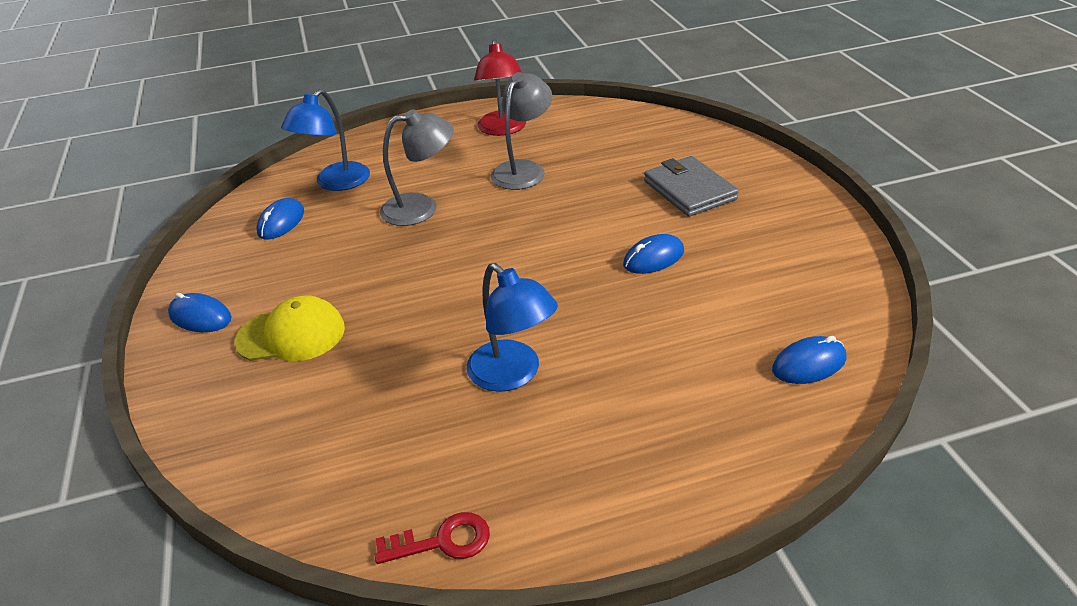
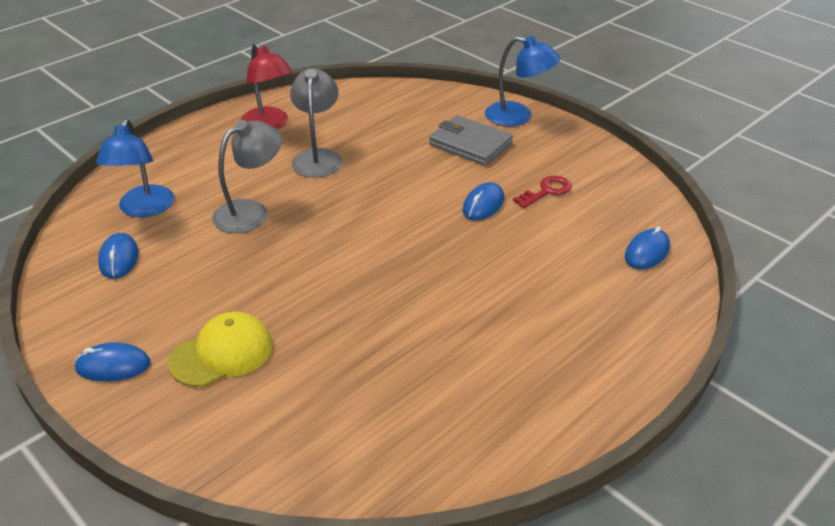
camera: 30 degrees left, 0 degrees up
(443, 541) = (490, 462): red key -> red key (547, 191)
(513, 375) = (445, 325): blue lamp -> blue lamp (518, 117)

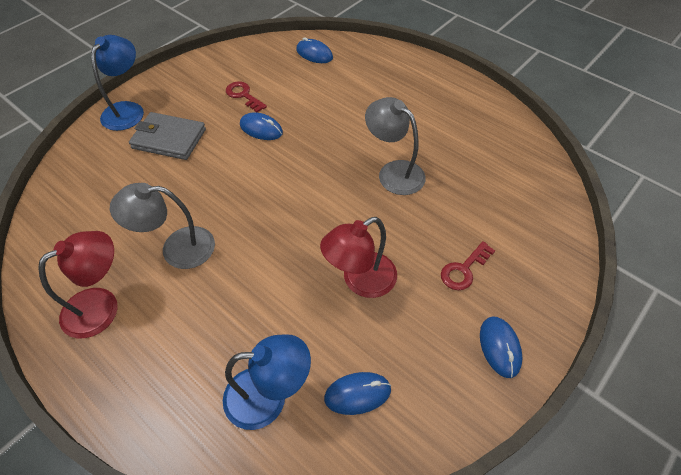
camera: 95 degrees left, 15 degrees up
(222, 353) = (464, 270): yellow cap -> red key
(238, 269) = (360, 281): none -> red lamp
(251, 212) = (272, 289): grey lamp -> grey lamp (393, 172)
(470, 144) = (169, 139): grey wallet -> grey wallet turned 75 degrees clockwise

